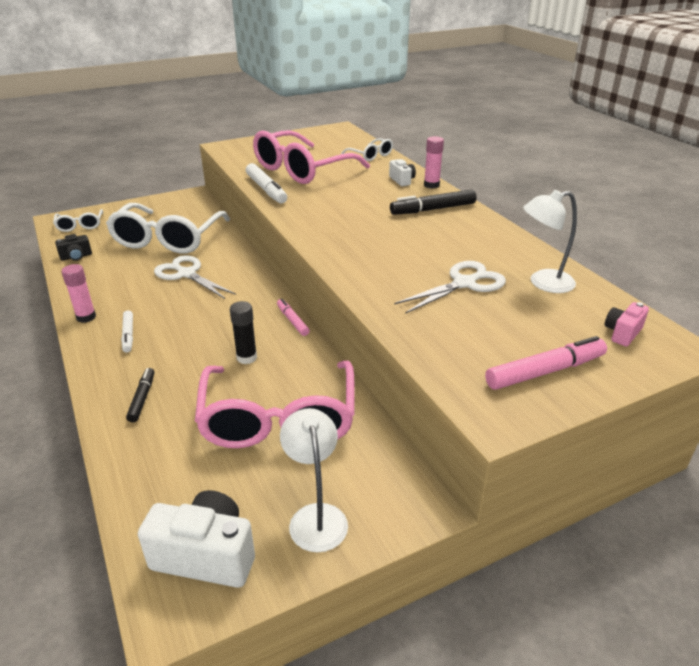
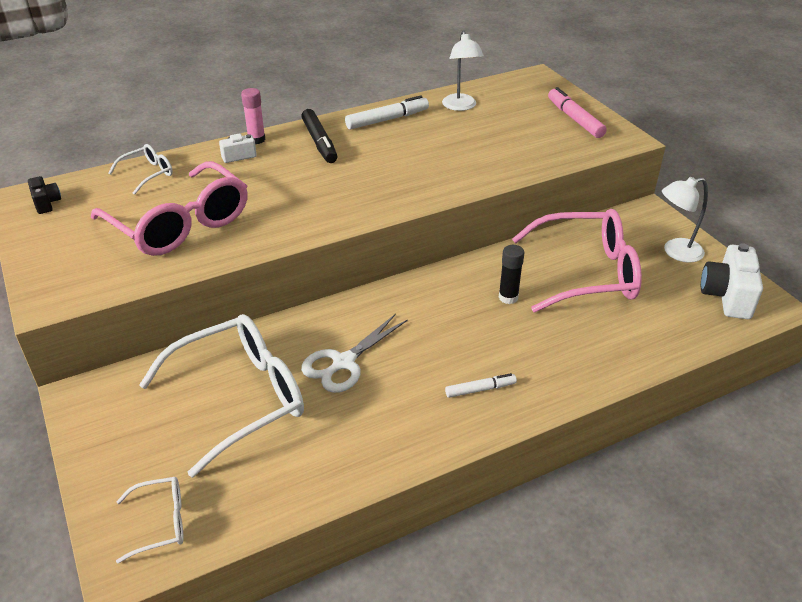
camera: 90 degrees left, 5 degrees up
(76, 257) = (279, 495): black camera -> black camera (46, 203)
(86, 317) = (446, 437): pink glue stick -> none
(142, 398) = (581, 357): black marker -> none
(167, 239) = (240, 397): white glasses -> white glasses turned 45 degrees counterclockwise
(266, 189) = (241, 249): white marker -> white marker (387, 119)
(292, 321) = (444, 272): pink marker -> none
(464, 283) = (466, 137): white scissors -> none
(622, 333) = (524, 89): pink camera -> none

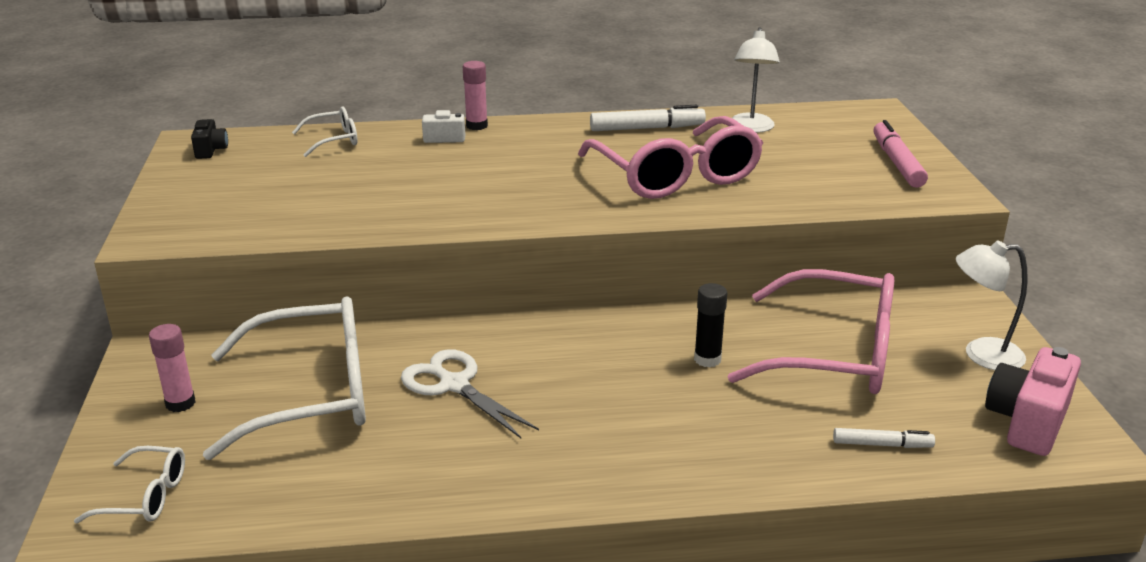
camera: 20 degrees right, 10 degrees down
(137, 433) = (180, 403): none -> pink glue stick
(180, 224) = (333, 193): pink glasses -> pink glasses (676, 176)
(319, 142) = (548, 139): black marker -> none
(344, 362) = (454, 385): white scissors -> white scissors turned 75 degrees clockwise
(480, 389) = (604, 452): white marker -> white marker (882, 444)
(727, 296) = (1027, 422): white camera -> pink camera

